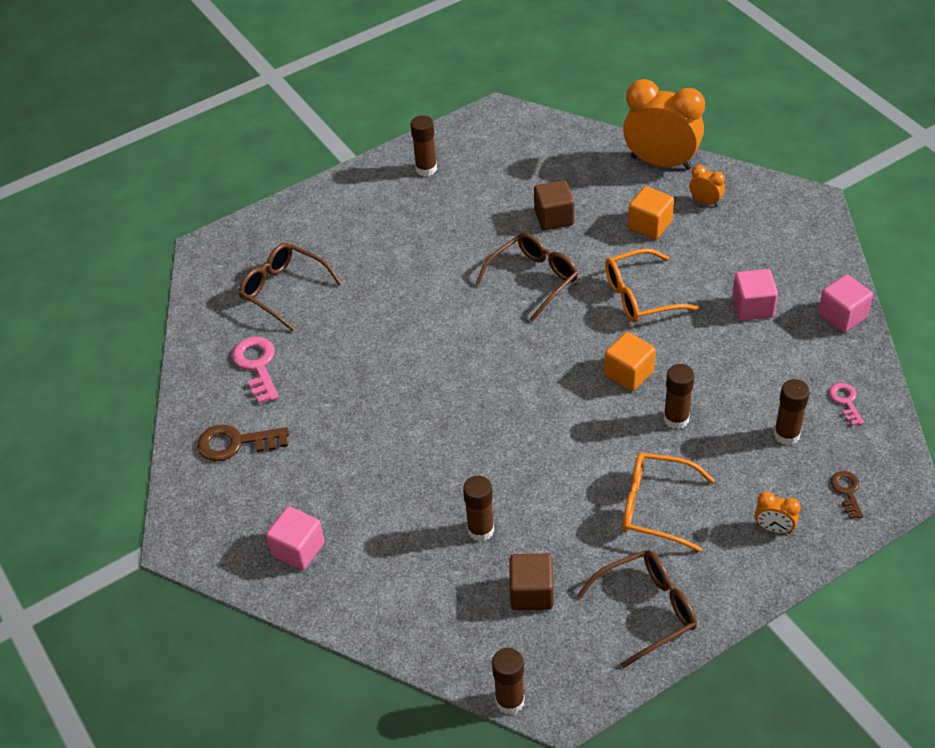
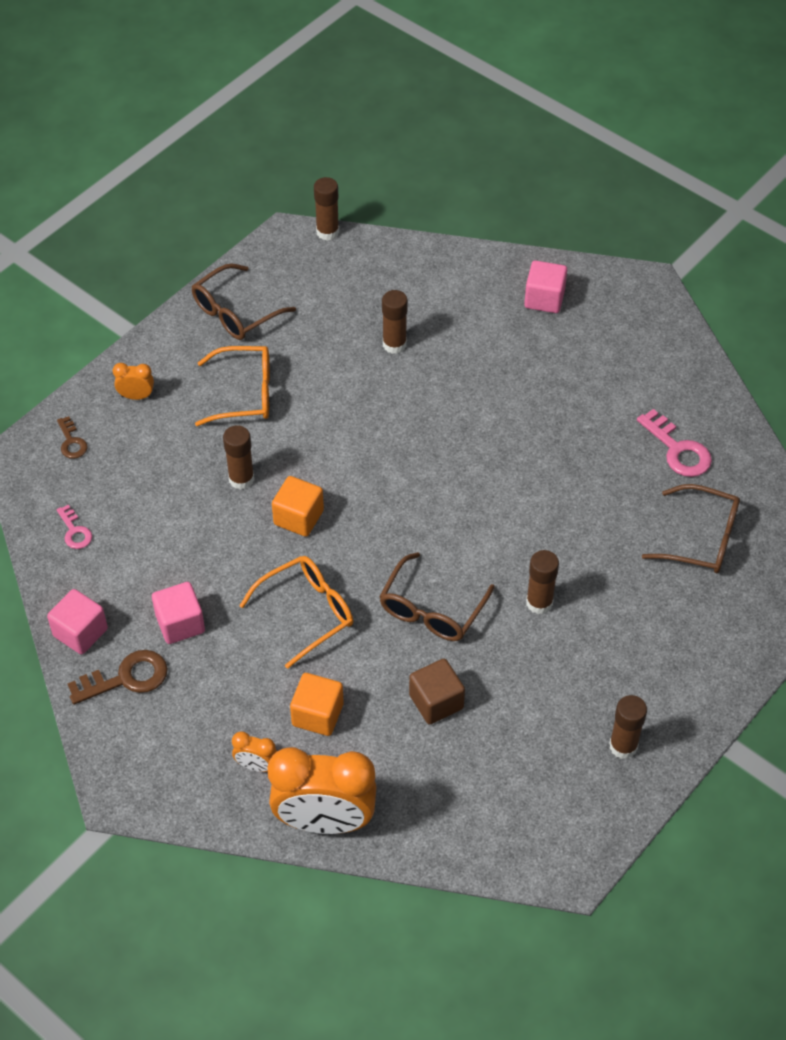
camera: 160 degrees right, 5 degrees up
(236, 443) = (651, 373): brown key -> brown key (126, 678)
(531, 593) = (334, 306): brown cube -> none
(786, 435) = (131, 485): brown glue stick -> brown glue stick (539, 603)

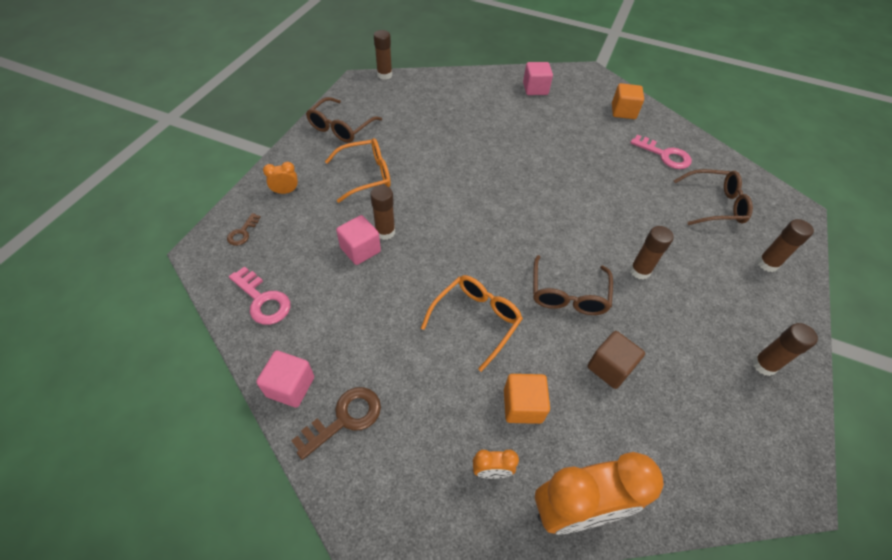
camera: 20 degrees left, 0 degrees up
(71, 442) = (242, 232): brown key -> brown key turned 60 degrees clockwise
(75, 531) = (263, 300): pink key -> pink key, size x1.69
(180, 624) = (376, 356): pink cube -> pink cube (360, 250)
(298, 517) = (439, 250): orange cube -> orange cube (623, 111)
(394, 344) = (455, 128): brown glue stick -> brown glue stick (767, 264)

